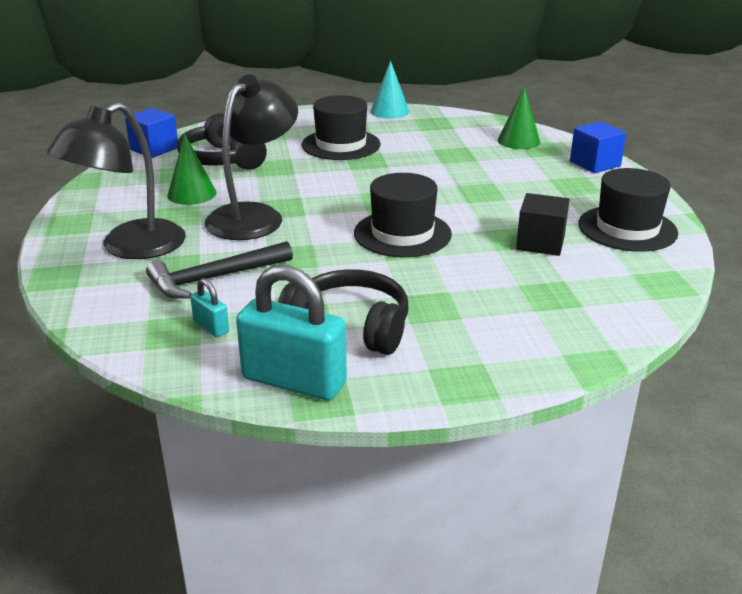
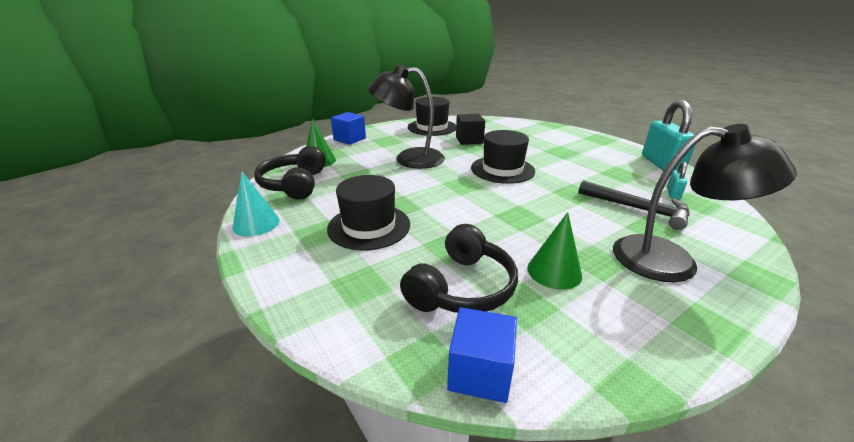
camera: 115 degrees left, 0 degrees up
(254, 216) = (547, 223): black lamp -> black lamp (409, 158)
(349, 326) = (607, 163): black headphones -> black headphones (294, 184)

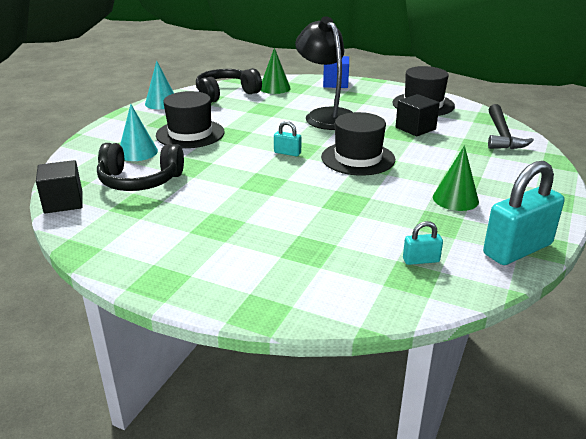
camera: 60 degrees right, 0 degrees up
(379, 272) = (137, 152): none -> turquoise cone
(467, 191) = (287, 153): none -> turquoise padlock
(480, 372) = (63, 202): blue cube -> black cube
(554, 271) = (186, 210): green cone -> green cone (455, 199)
(637, 209) = (347, 239): black hammer -> black hammer (502, 135)
(671, 260) = (250, 262): black lamp -> none

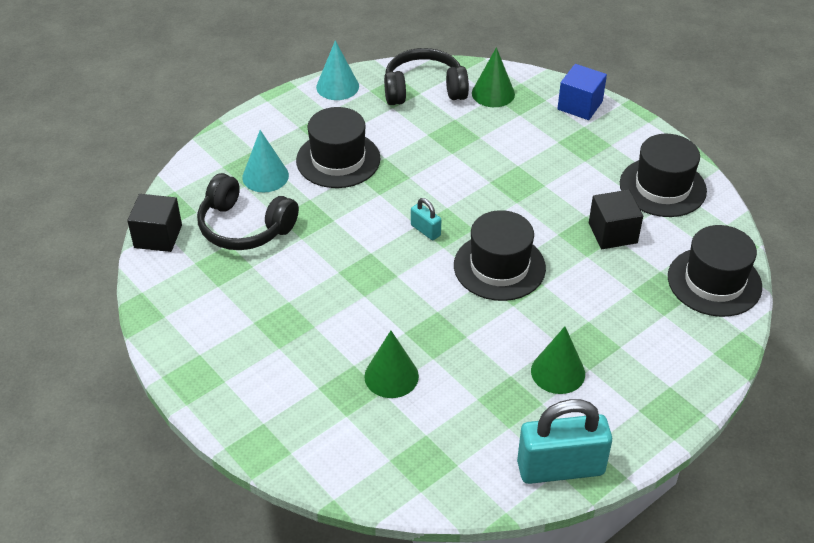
camera: 25 degrees right, 15 degrees up
(326, 115) = (519, 172): black lamp -> none
(335, 233) = (391, 376): none -> green cone
(421, 260) = (449, 444): turquoise padlock -> none
(502, 135) = (714, 282): black hammer -> black hat

